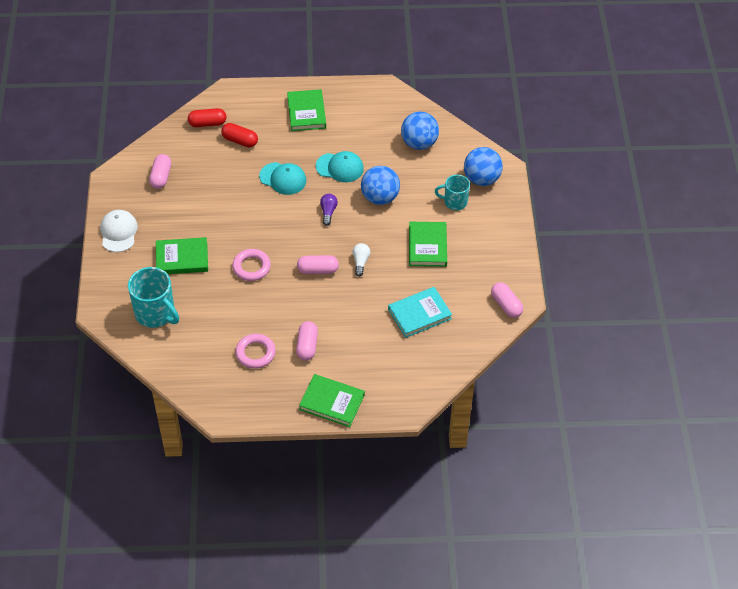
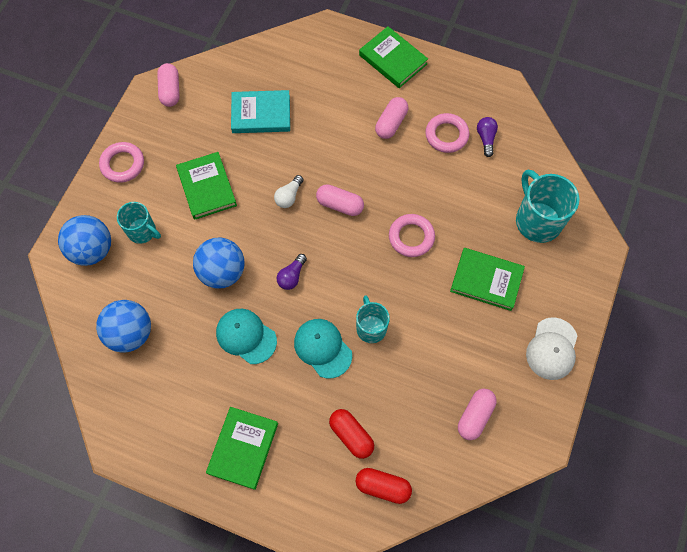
camera: 155 degrees left, 15 degrees up
(220, 362) = (486, 138): none -> purple light bulb
(255, 201) = (371, 327): none -> turquoise mug
(427, 246) = (207, 187): green book -> green book turned 45 degrees counterclockwise
(502, 239) = (123, 164): none -> pink ring

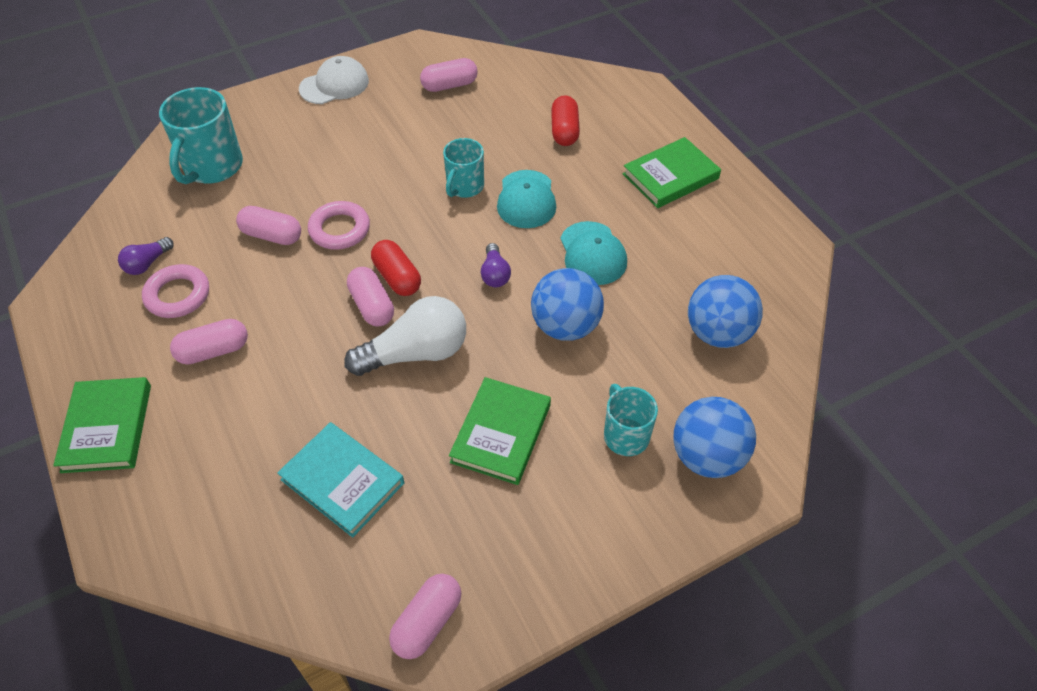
camera: 140 degrees left, 15 degrees down
(123, 164) = (587, 549): pink ring -> none
(289, 196) = (416, 353): white light bulb -> white light bulb, size x1.98
(292, 276) = (495, 274): purple light bulb -> purple light bulb turned 105 degrees clockwise
(383, 486) = (571, 90): red capsule -> red capsule (397, 277)
(443, 204) = (272, 235): none -> pink capsule
(486, 280) = (320, 155): green book -> none

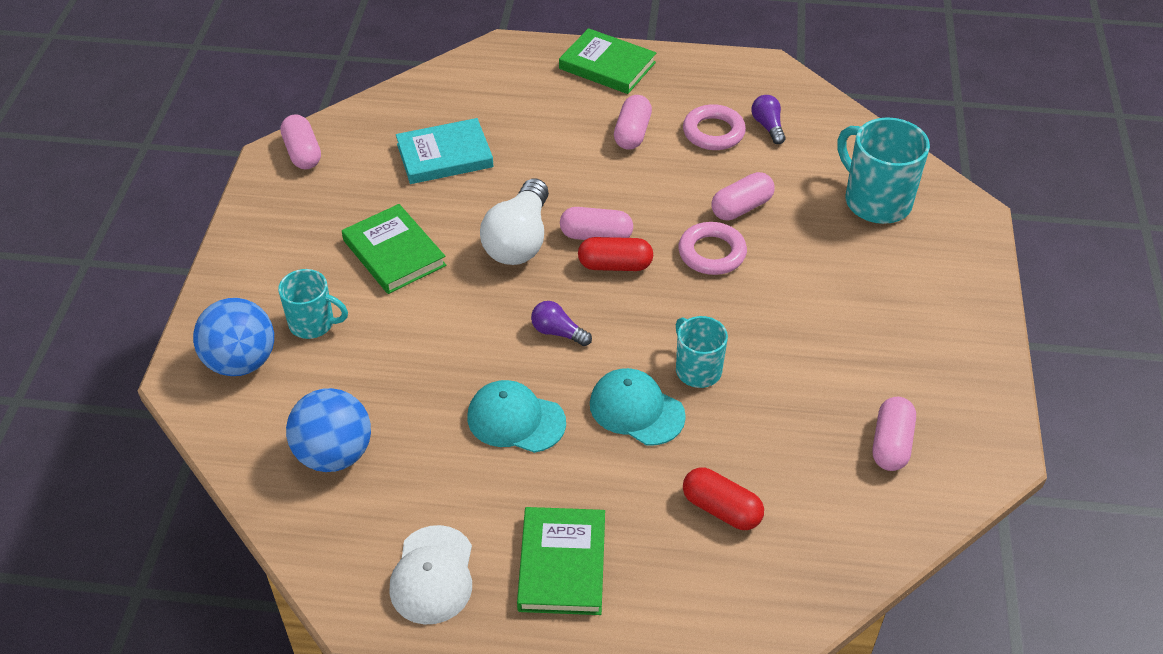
camera: 125 degrees right, 5 degrees down
(334, 85) = (962, 340): white cap -> white cap (432, 575)
(565, 326) = (452, 348): blue ball -> none

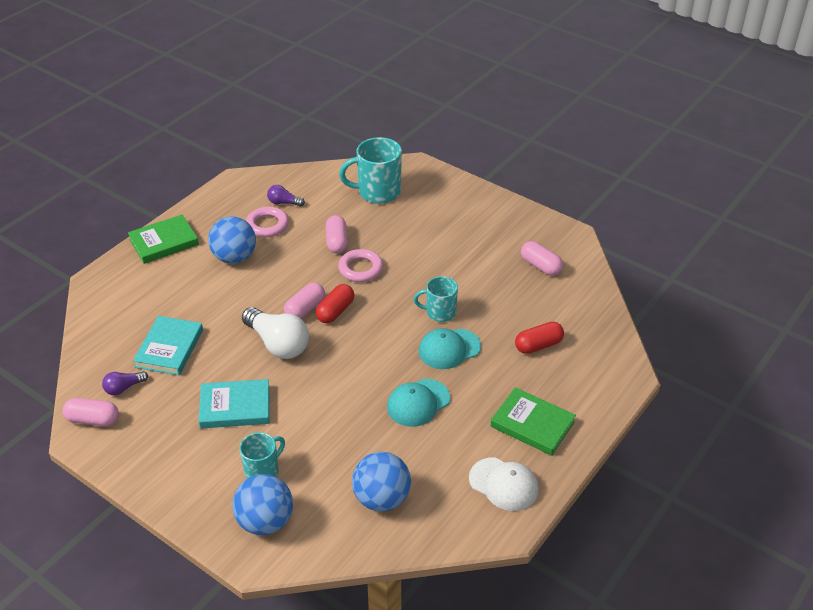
camera: 60 degrees left, 5 degrees down
(394, 253) = (235, 407): green book -> turquoise book
(558, 332) = (367, 357): purple light bulb -> purple light bulb (124, 388)
(632, 133) = (234, 257): pink capsule -> blue ball

